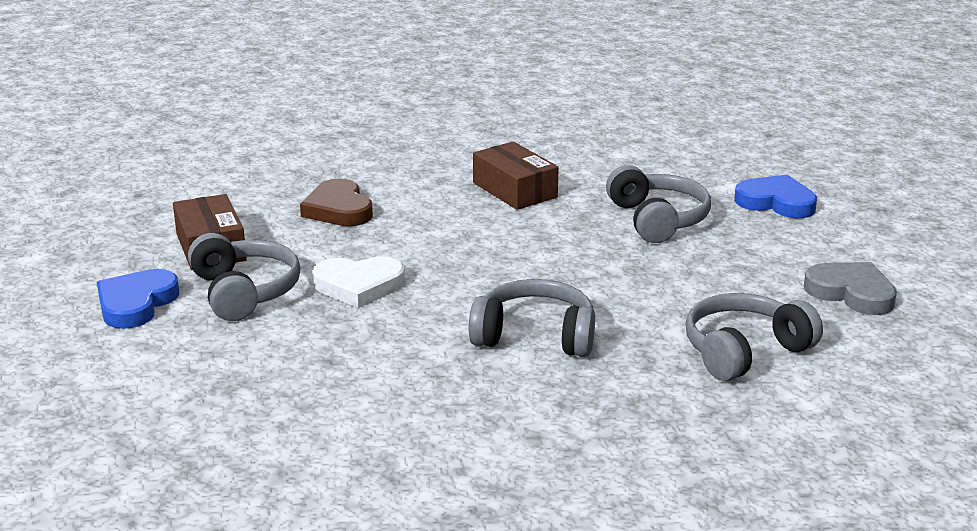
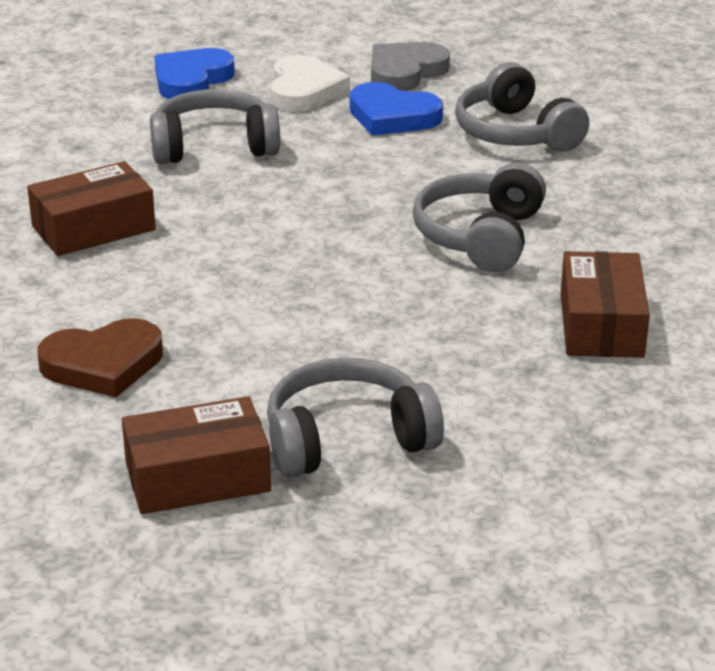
camera: 85 degrees left, 5 degrees up
(136, 303) = (368, 537): blue heart -> blue heart (392, 116)
(359, 286) = (344, 347): white heart -> white heart (304, 90)
(395, 392) = (601, 325): none -> brown box

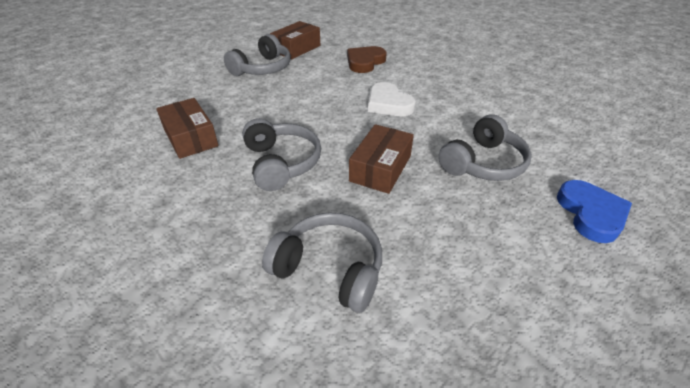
camera: 145 degrees right, 10 degrees up
(93, 228) = (450, 100): brown box -> brown box (380, 168)
(304, 90) = (517, 241): white heart -> white heart (388, 104)
(392, 116) = (429, 243): blue heart -> none
(405, 72) = (488, 313): grey heart -> none

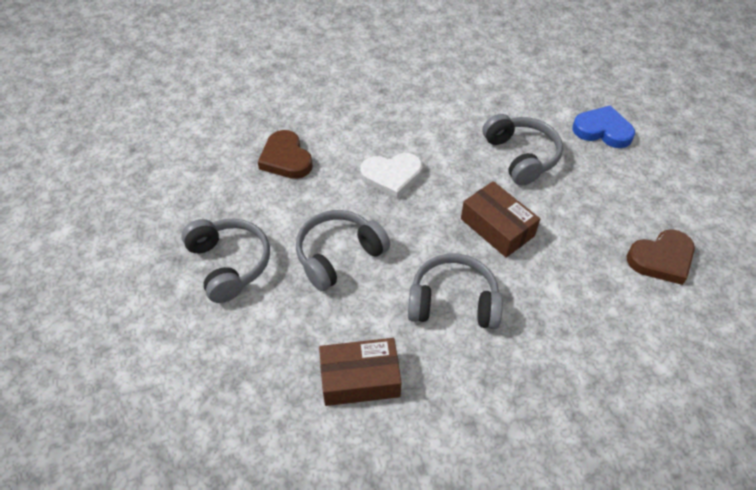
camera: 65 degrees left, 10 degrees up
(296, 48) = (196, 211): brown box -> none
(329, 269) = (607, 309): grey headphones -> grey headphones (338, 255)
(436, 308) = (661, 259): none -> brown heart

